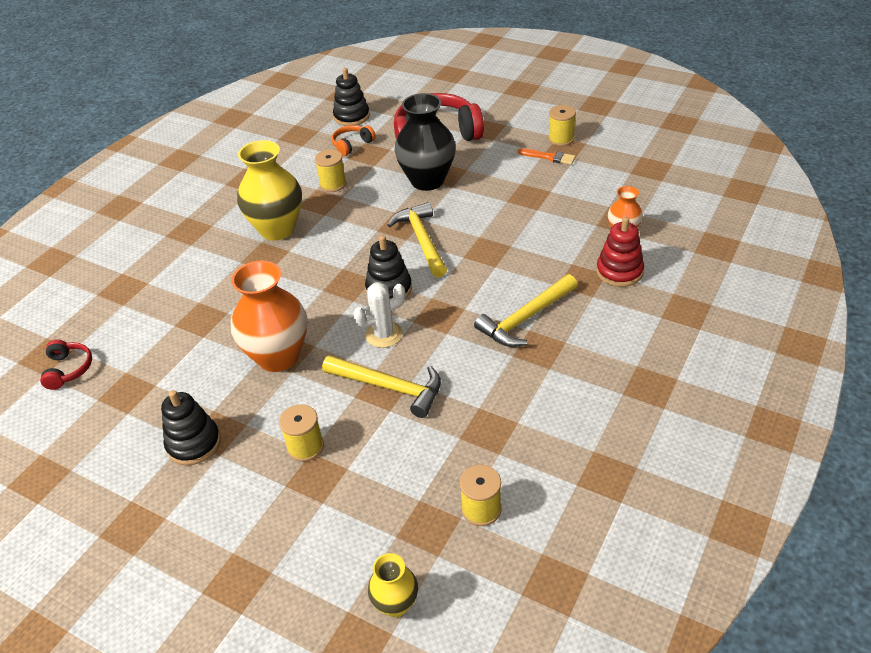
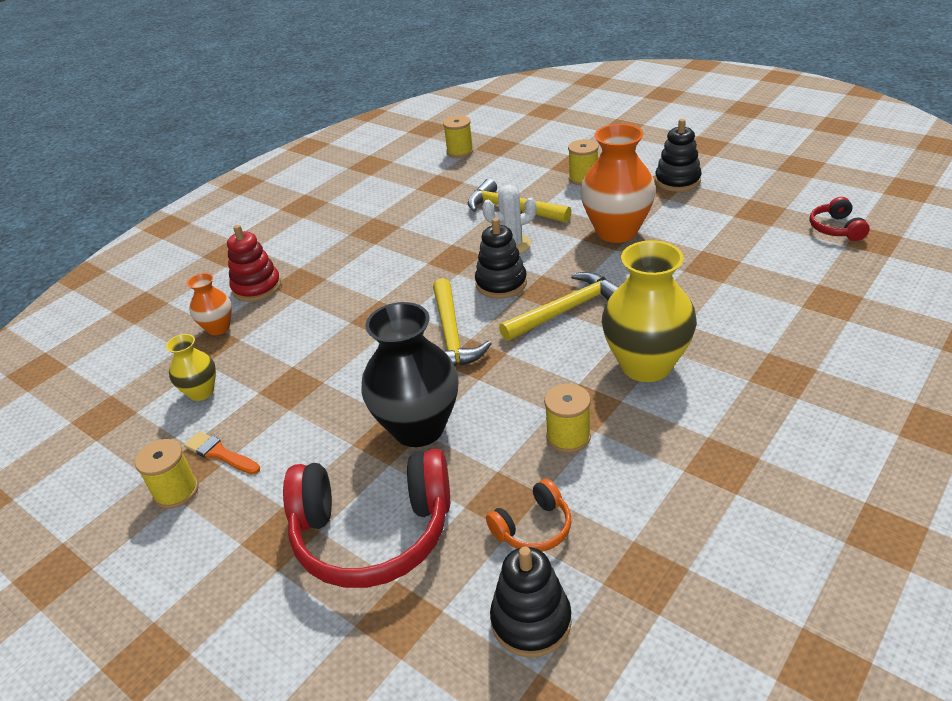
camera: 170 degrees left, 5 degrees down
(396, 604) = (522, 121): yellow vase -> yellow vase (201, 392)
(525, 318) = (373, 252): yellow hammer -> yellow hammer (566, 310)

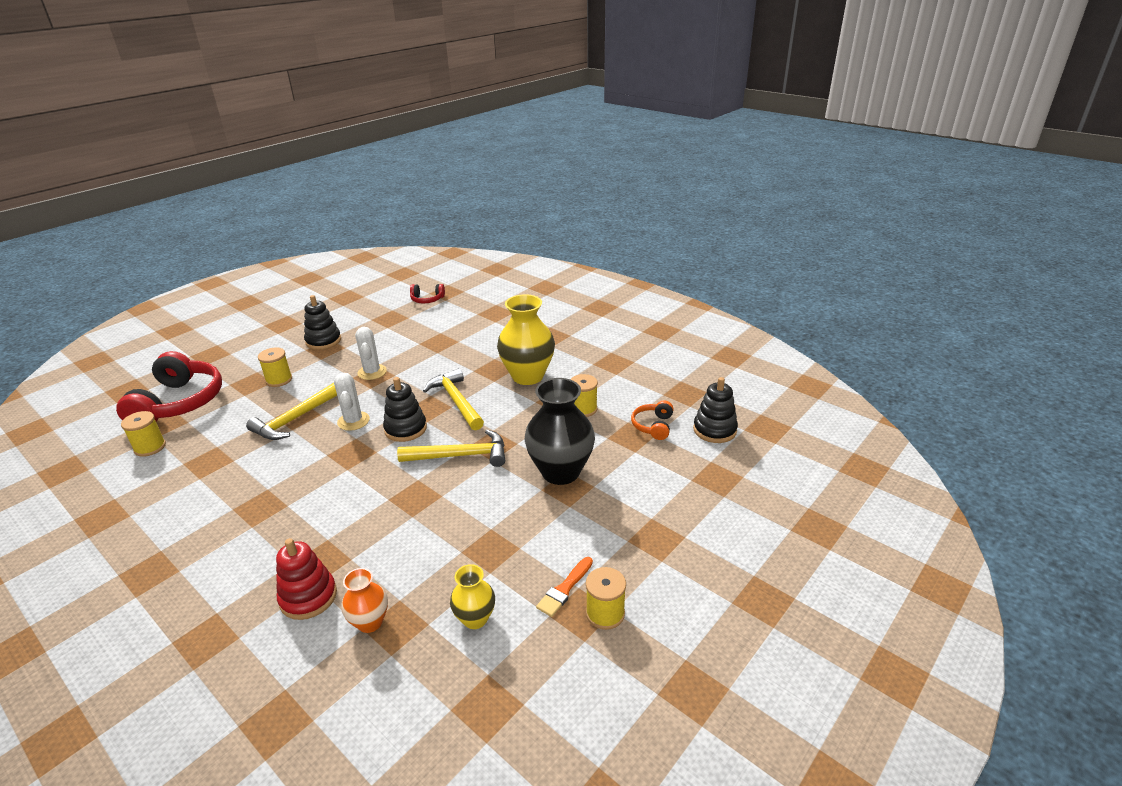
camera: 90 degrees left, 5 degrees down
(373, 533) = (654, 491): red headphones -> red headphones (179, 403)
(533, 528) = (653, 426): orange headphones -> orange headphones turned 135 degrees counterclockwise
(616, 232) = (372, 372): orange vase -> white cactus

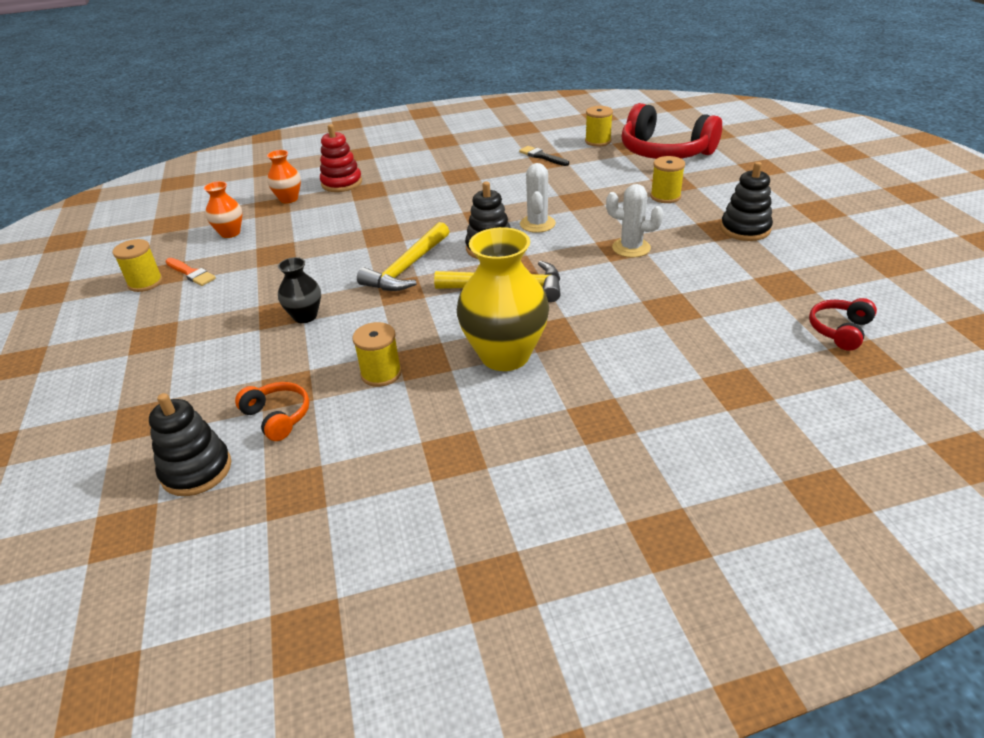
camera: 125 degrees right, 5 degrees up
(198, 469) = (542, 156): none -> black brush
(296, 418) = (575, 198): yellow hammer -> none
(353, 421) = (537, 224): white cactus -> white cactus turned 75 degrees clockwise
(475, 618) = (230, 233): yellow vase -> orange vase
(560, 472) = (305, 316): black vase -> black vase, size x0.52
(564, 589) = (191, 273): orange brush -> orange brush turned 150 degrees clockwise

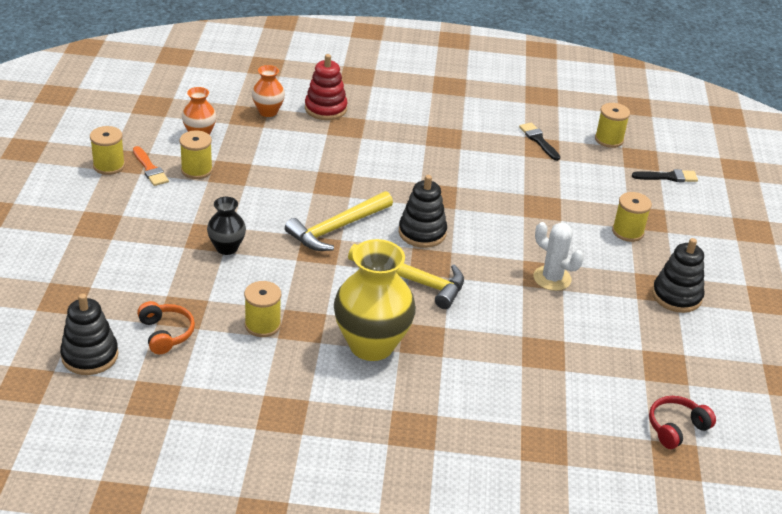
camera: 15 degrees right, 0 degrees up
(241, 261) = (196, 170): none -> yellow spool
(537, 224) = (482, 221): white cactus -> none
(664, 152) = (668, 177): red headphones -> black brush

